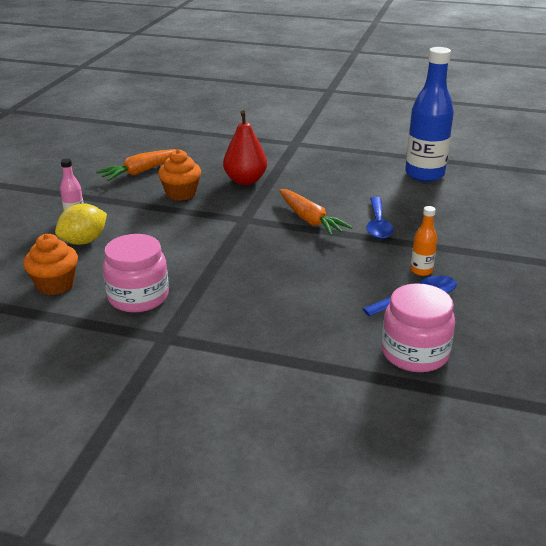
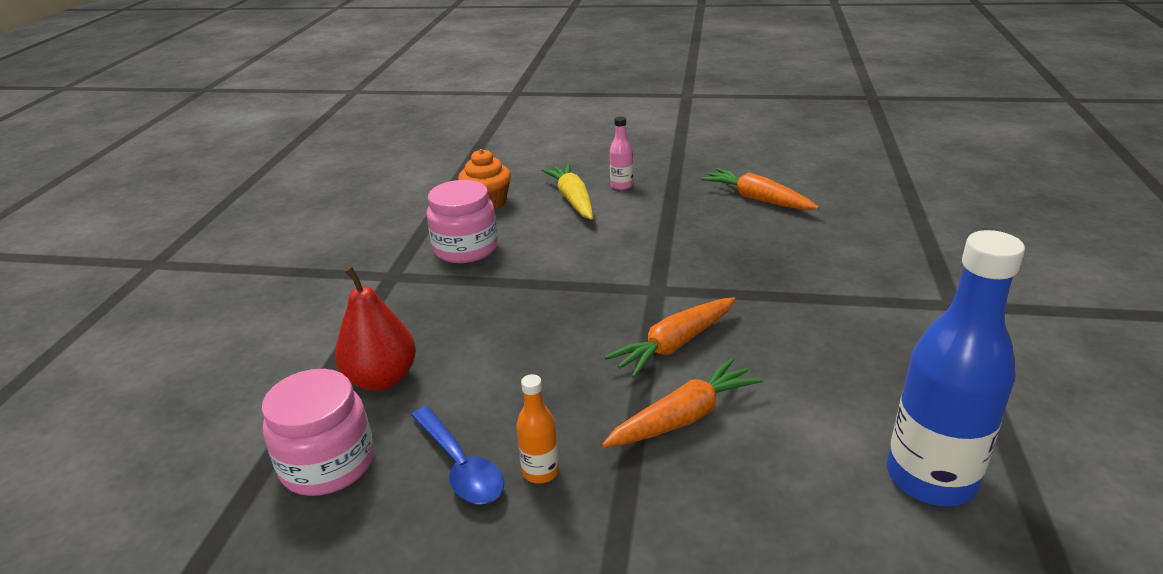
camera: 85 degrees right, 0 degrees up
(84, 241) = (573, 200): yellow lemon -> yellow carrot
(181, 193) = (709, 234): orange cupcake -> none
(245, 180) = (775, 275): red pear -> red pear (382, 379)
(378, 224) = (683, 417): blue spoon -> orange carrot

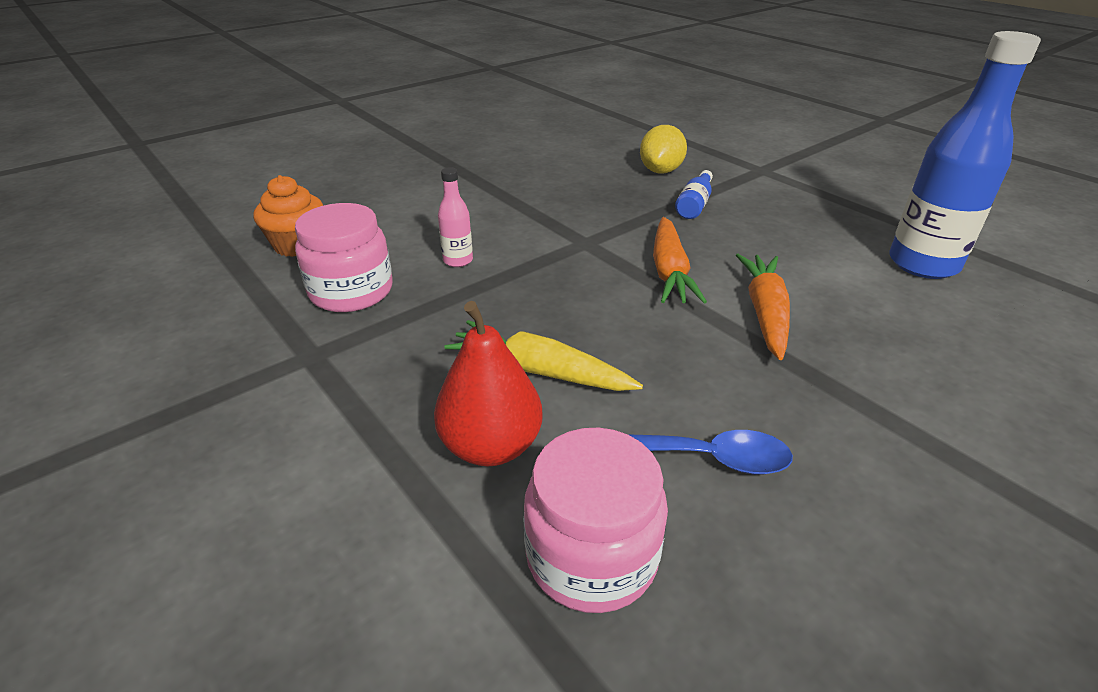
camera: 50 degrees left, 5 degrees up
(540, 471) = (759, 413): orange bottle -> none
(573, 200) = (386, 209): yellow carrot -> yellow carrot (540, 371)
(621, 186) = (411, 182): pink bottle -> pink bottle (458, 261)
(757, 199) = (538, 154): orange carrot -> none
(807, 304) = (694, 205): none -> blue bottle
(839, 260) = (661, 171): none -> yellow lemon

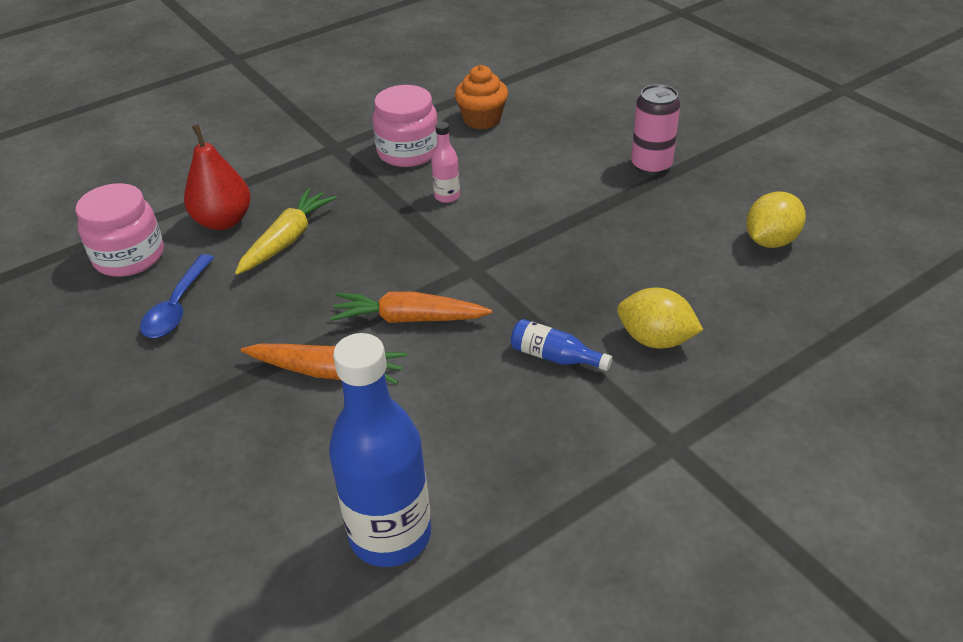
camera: 95 degrees right, 5 degrees up
(427, 165) = (651, 165): none -> pink can
(539, 133) = (770, 241): none -> yellow lemon

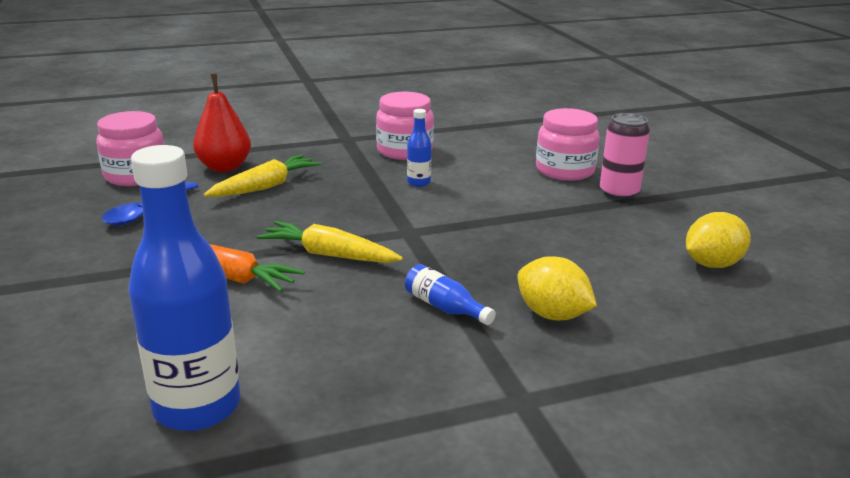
camera: 15 degrees right, 15 degrees down
(409, 319) = (329, 255): orange carrot -> yellow carrot
(447, 196) = (418, 182): pink bottle -> blue bottle
(482, 119) = (481, 141): orange cupcake -> none
(586, 145) = (565, 170): none -> pink jar

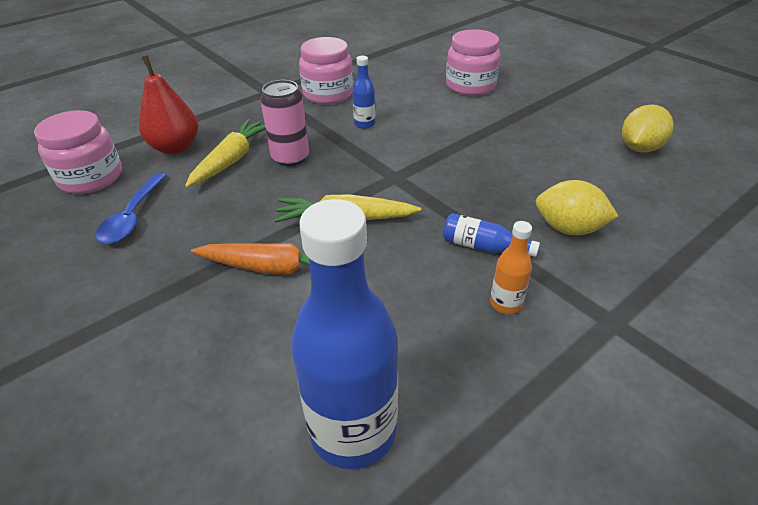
camera: 20 degrees left, 15 degrees up
(424, 357) = (505, 303): none -> orange bottle
(619, 192) = (525, 98): pink can -> pink can (290, 158)

